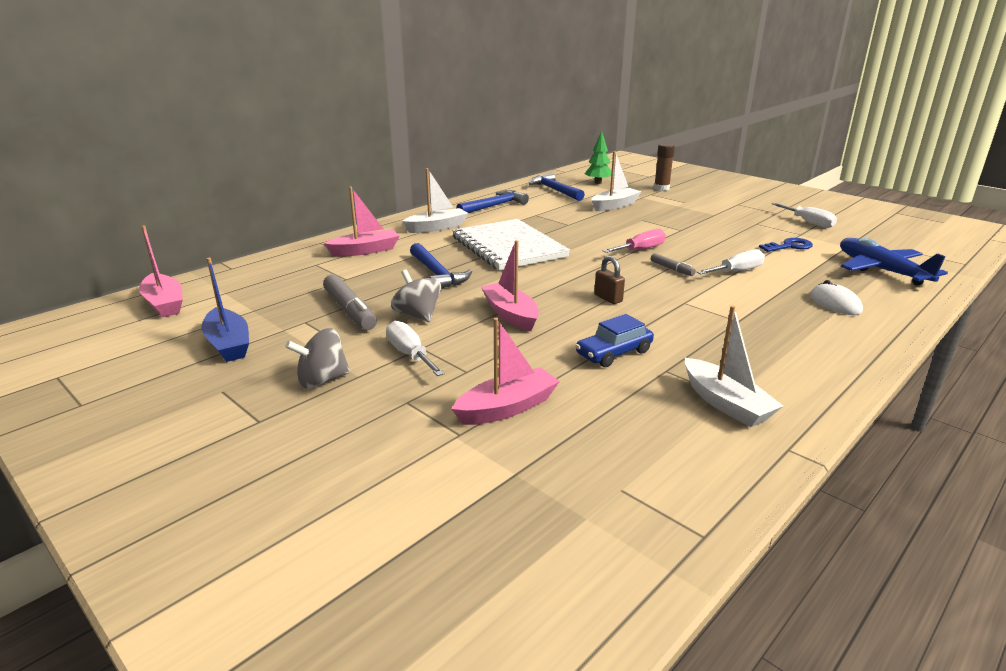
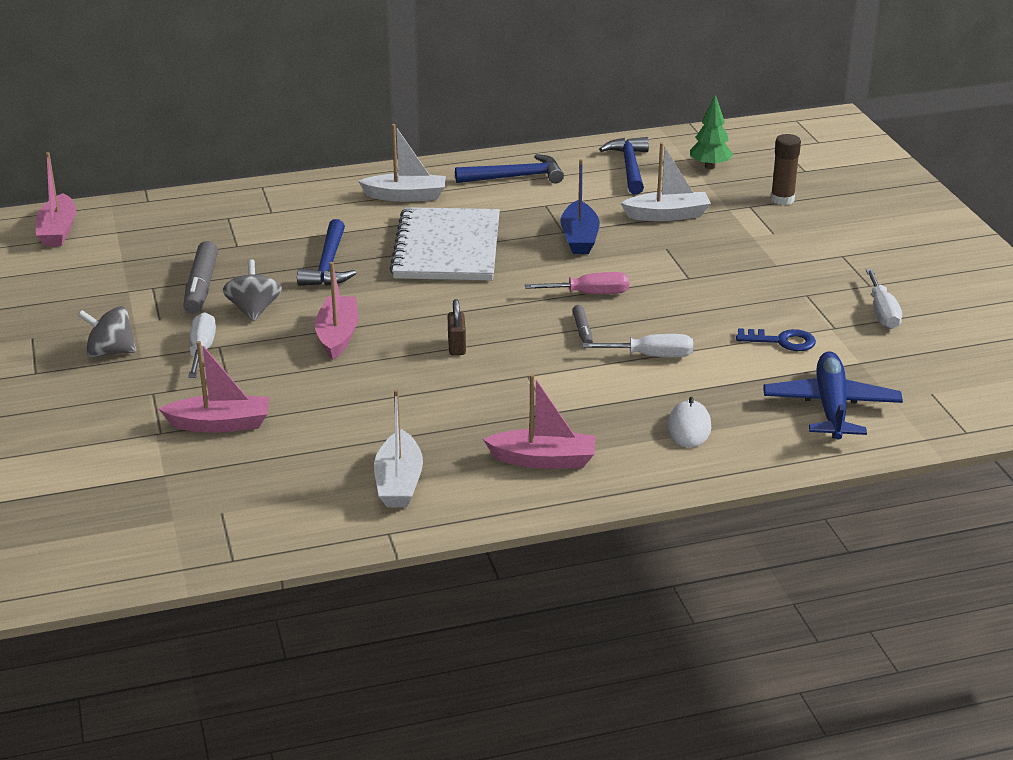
camera: 30 degrees right, 5 degrees up
(228, 344) = (72, 293): blue boat -> blue boat (579, 238)
(365, 251) = (294, 211): pink boat -> pink boat (543, 460)
(613, 353) = (374, 406): blue car -> none

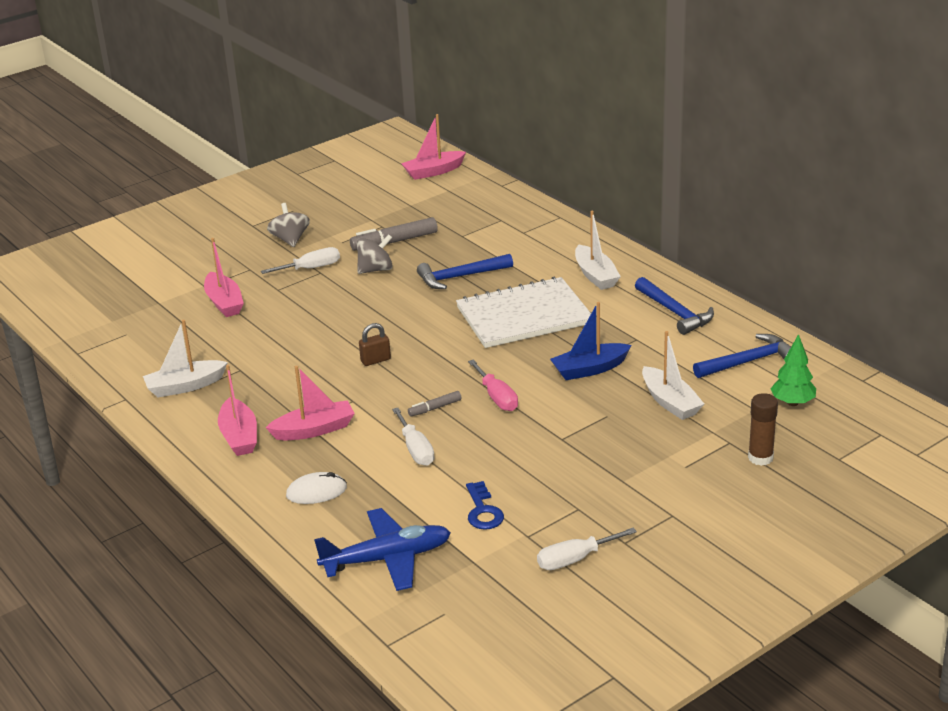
camera: 70 degrees right, 0 degrees up
(337, 336) = (361, 310): pink boat -> pink boat (314, 430)

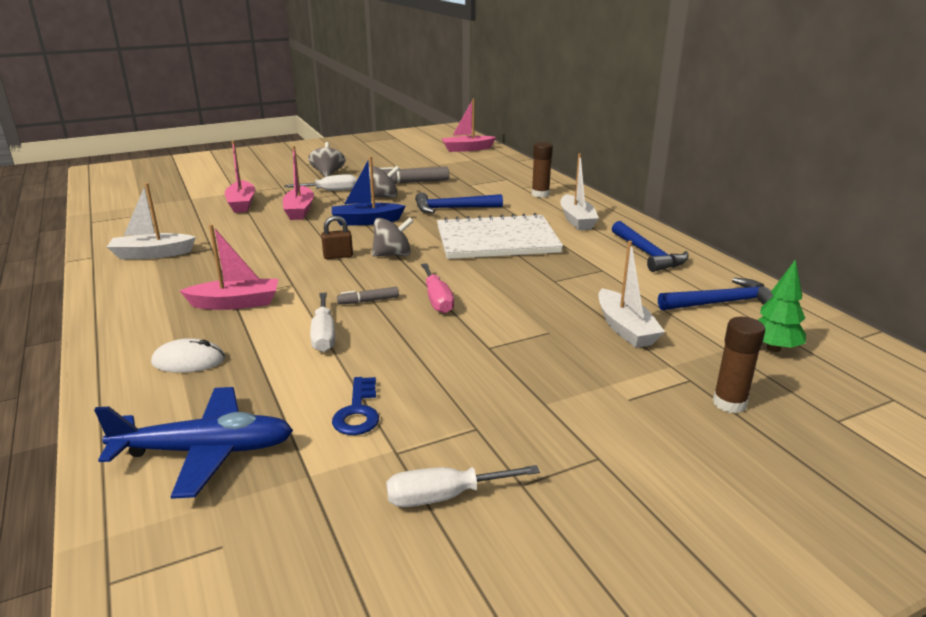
camera: 10 degrees right, 5 degrees down
(239, 436) = (160, 299): pink boat -> pink boat (299, 210)
(429, 350) = (393, 255): none -> grey spinning top
(546, 241) = (540, 194): none -> brown glue stick
(589, 369) = (545, 288): blue boat -> blue boat (366, 221)

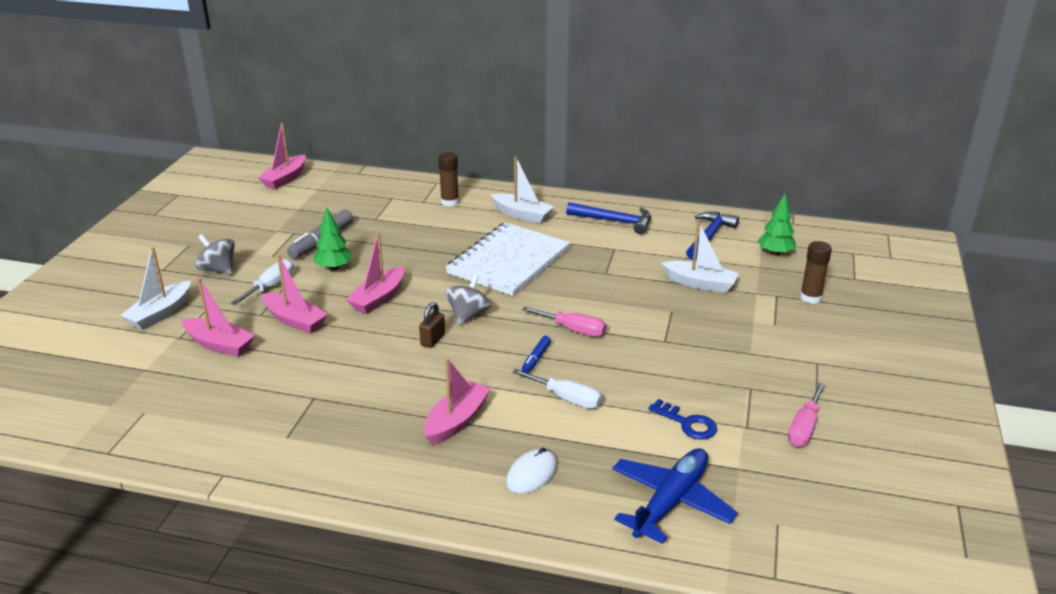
camera: 50 degrees left, 5 degrees up
(152, 254) = (275, 435): white boat -> white boat (160, 313)
(366, 221) = (378, 298): blue boat -> pink boat
(368, 301) = (536, 358): grey marker -> blue marker
(383, 197) = (334, 268): grey spinning top -> green tree
(444, 497) = (804, 428): white screwdriver -> pink screwdriver
(452, 208) = (416, 250): blue hammer -> none

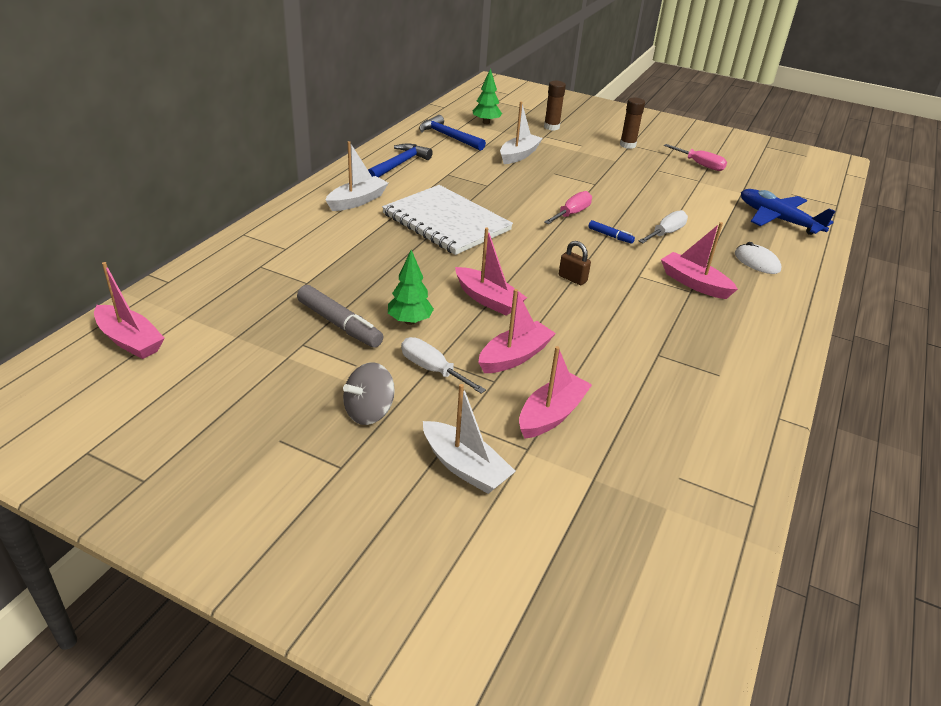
camera: 80 degrees left, 5 degrees up
(450, 202) = (300, 233): brown glue stick -> brown glue stick (627, 145)
(468, 315) = (534, 255): grey spinning top -> none
(687, 423) = (696, 197): blue key -> none

